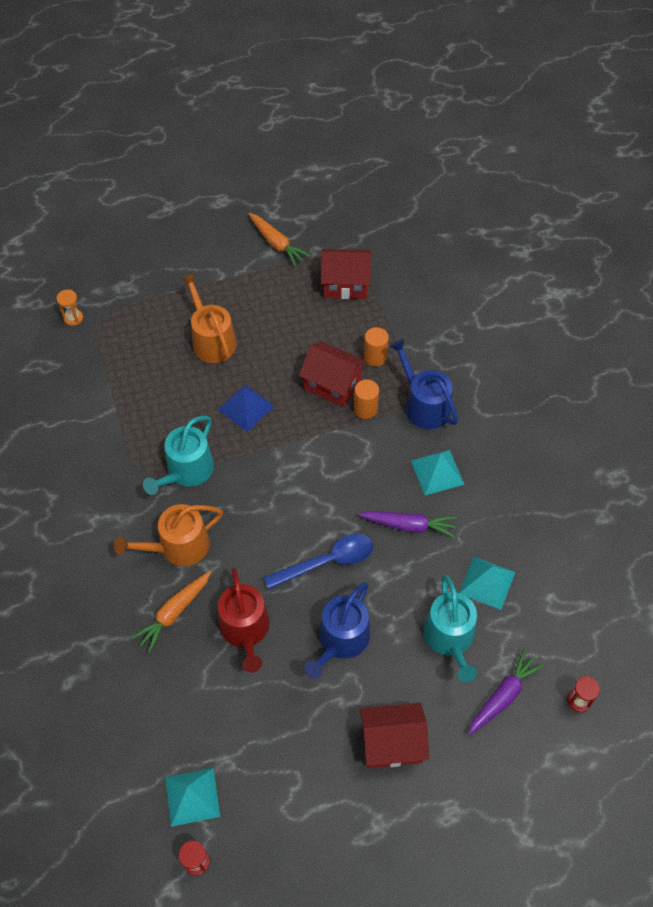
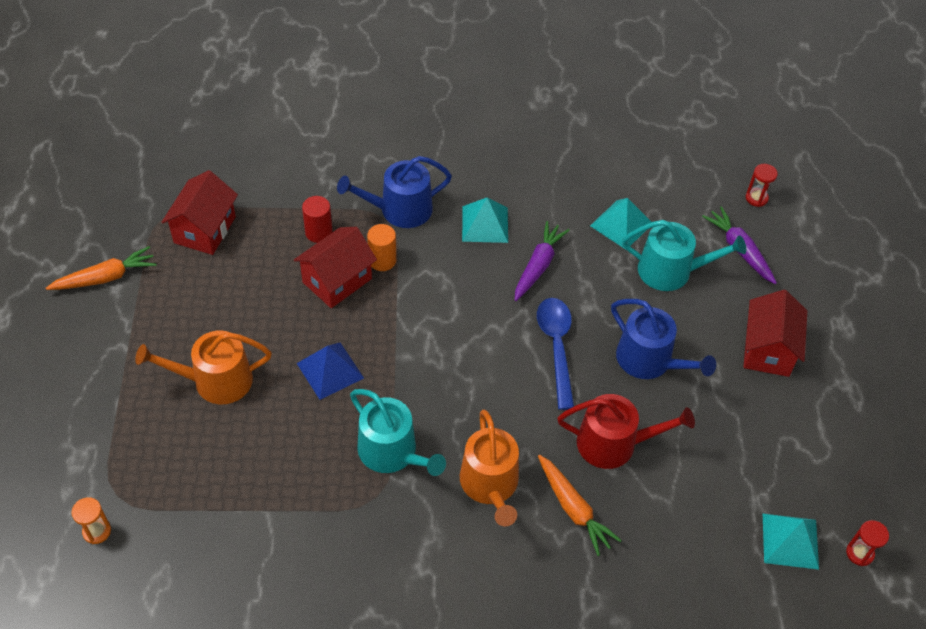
camera: 75 degrees left, 5 degrees down
(375, 357) = (318, 232): orange cylinder -> red cylinder

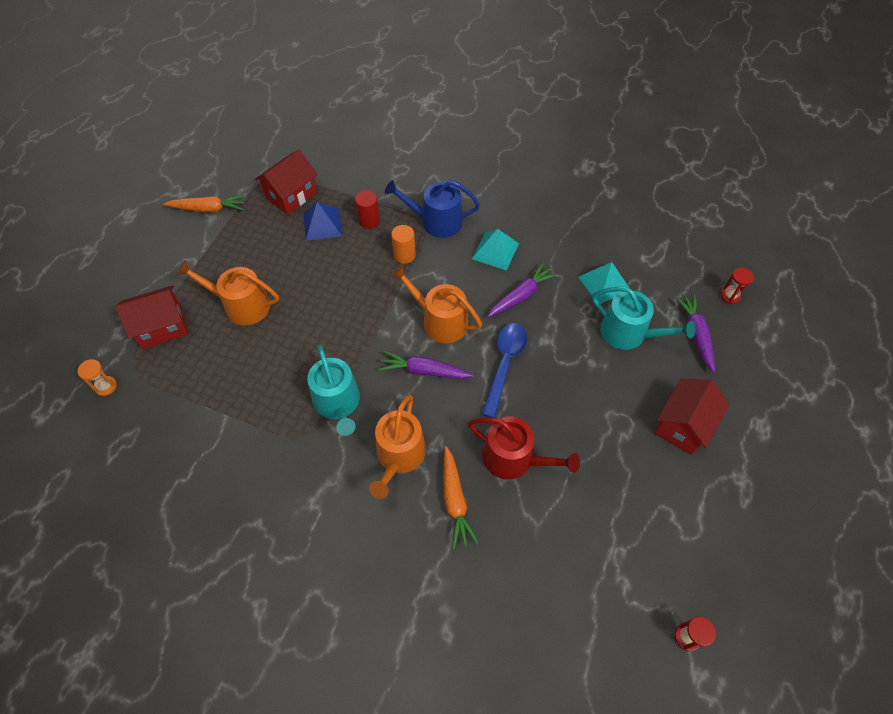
camera: 25 degrees right, 5 degrees up
(330, 370) = (325, 325): blue pyramid -> blue pyramid (322, 224)
(337, 280) = (364, 260): red house -> red house (162, 327)
(461, 323) = (440, 321): none -> orange watering can
(472, 384) = (424, 371): none -> purple carrot
(649, 361) = (576, 400): blue watering can -> none
(790, 541) = (627, 600): turquoise pyramid -> none

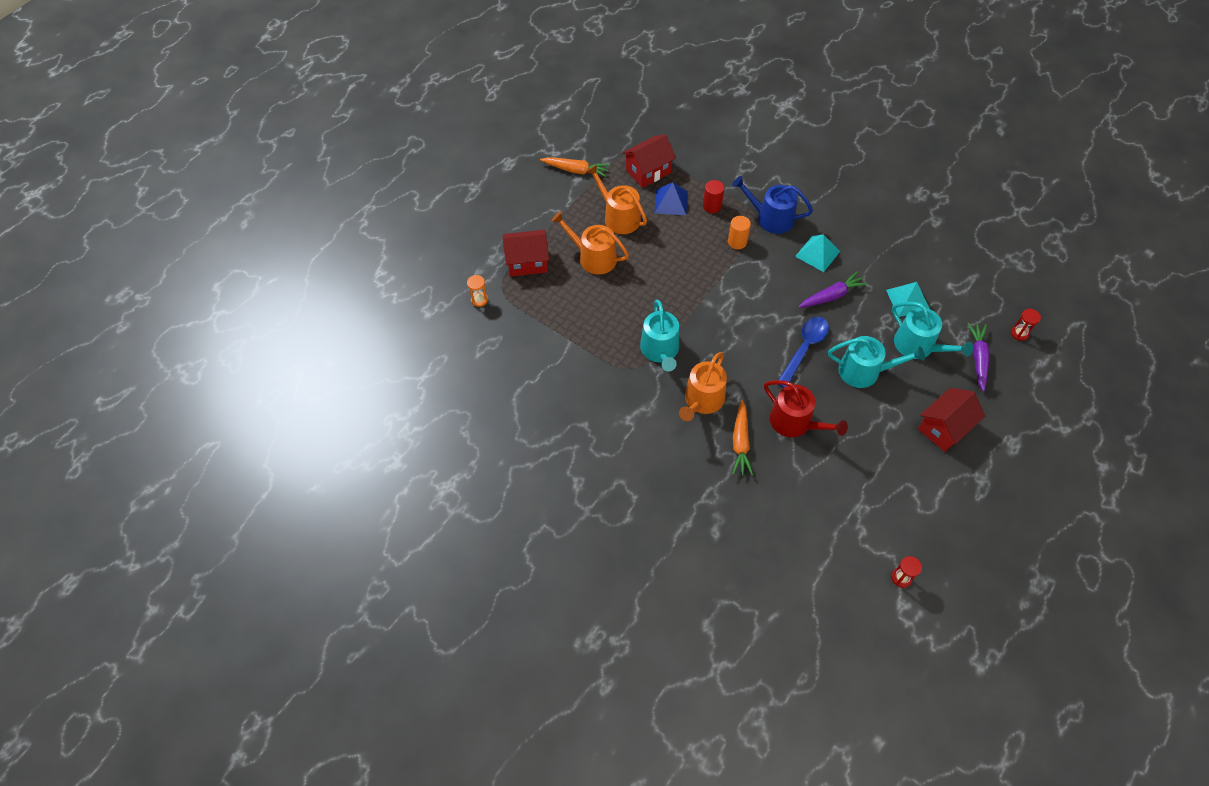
camera: 15 degrees right, 0 degrees up
(424, 371) = (736, 340): purple carrot -> none
(440, 321) = (756, 303): orange watering can -> orange watering can (619, 217)
(578, 376) = (864, 371): none -> turquoise watering can

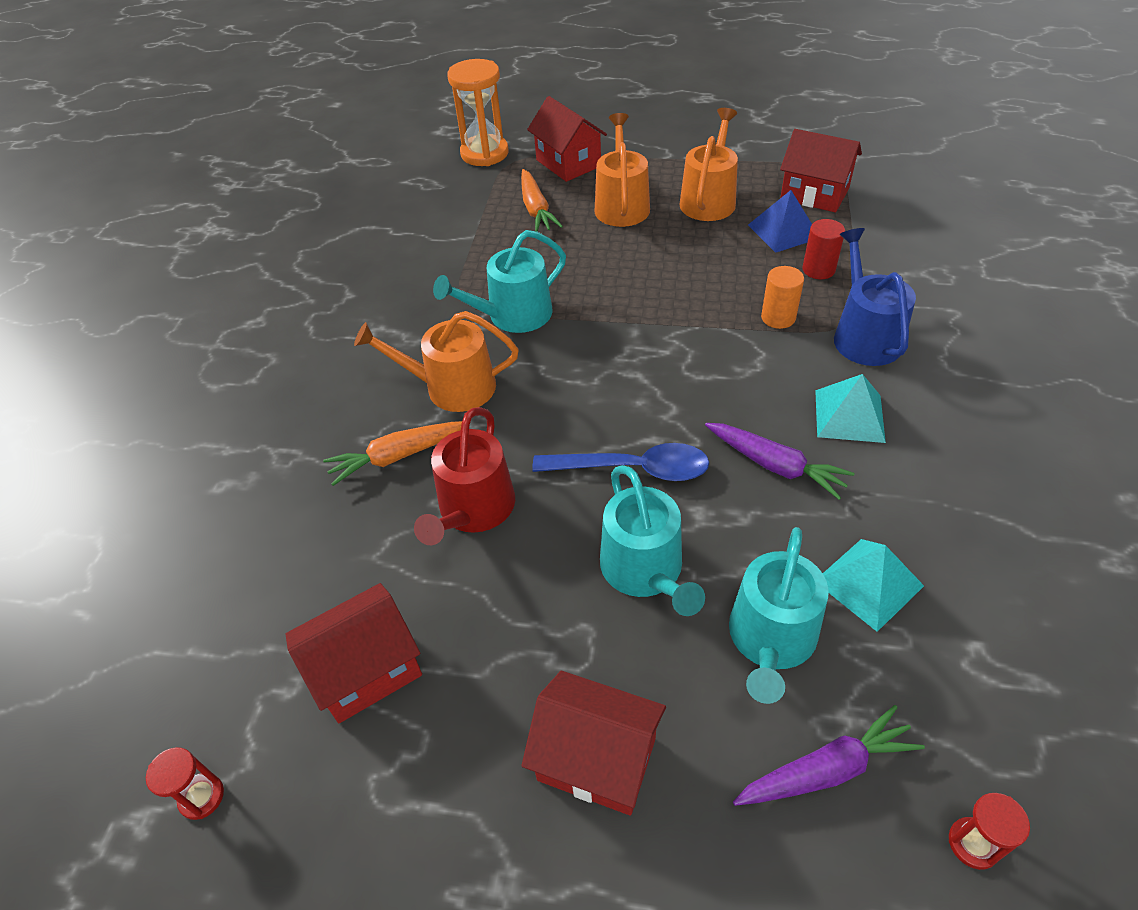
camera: 65 degrees right, 10 degrees down
(479, 299) = (484, 153): orange hourglass -> orange hourglass, size x2.10
(576, 170) = (748, 142): orange carrot -> orange carrot (536, 209)
(866, 496) = (366, 670): none -> red house

